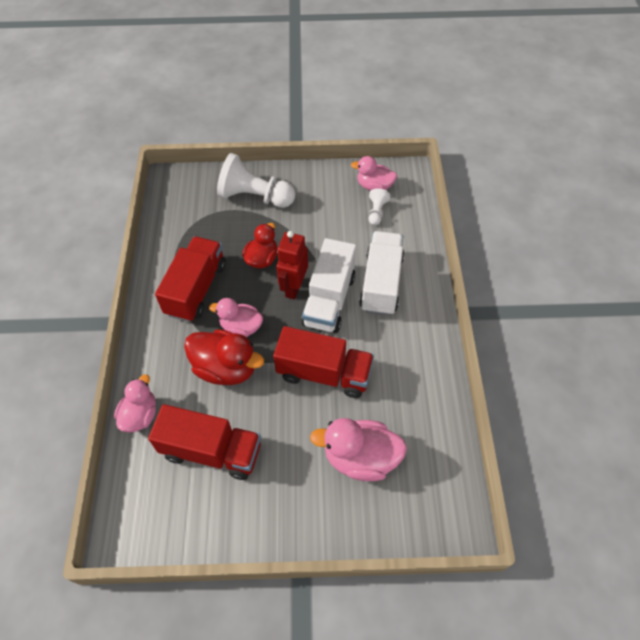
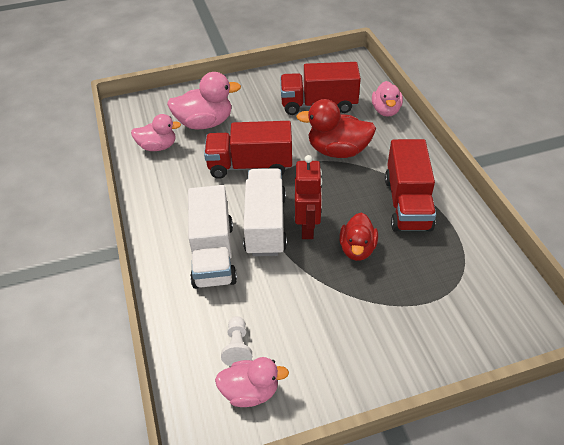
camera: 165 degrees right, 10 degrees down
(241, 327) = (342, 182): pink duck -> pink duck (158, 146)
(255, 197) = (411, 328): white pawn -> none

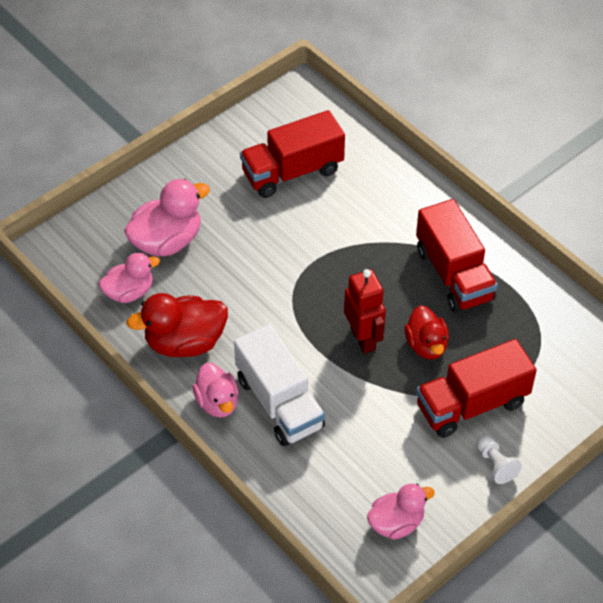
camera: 25 degrees left, 5 degrees up
(237, 347) = (361, 488): white pawn -> white pawn (495, 464)
(250, 165) = (257, 282): red truck -> red truck (472, 404)
(265, 225) = (316, 350): white truck -> none
(337, 151) = (347, 231): red duck -> red duck (185, 342)
(386, 111) = (376, 157): pink duck -> pink duck (217, 402)

